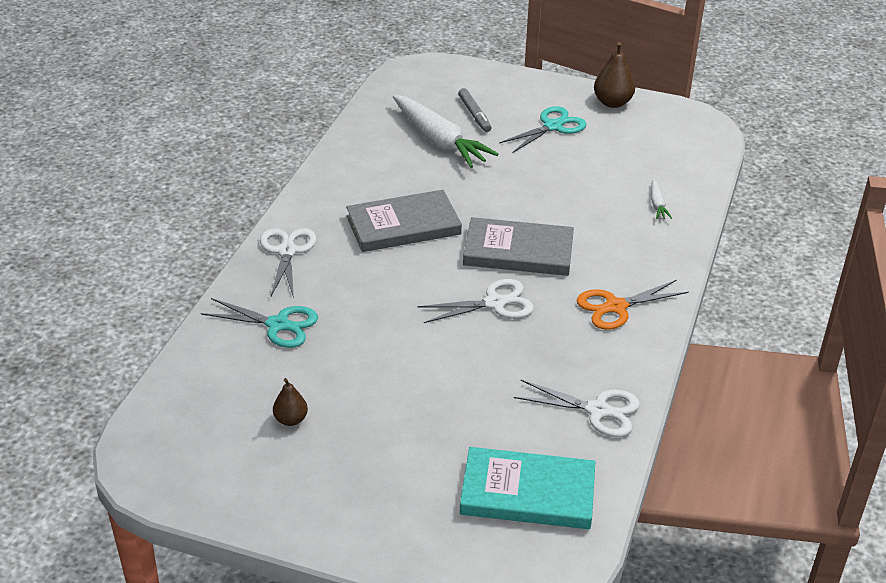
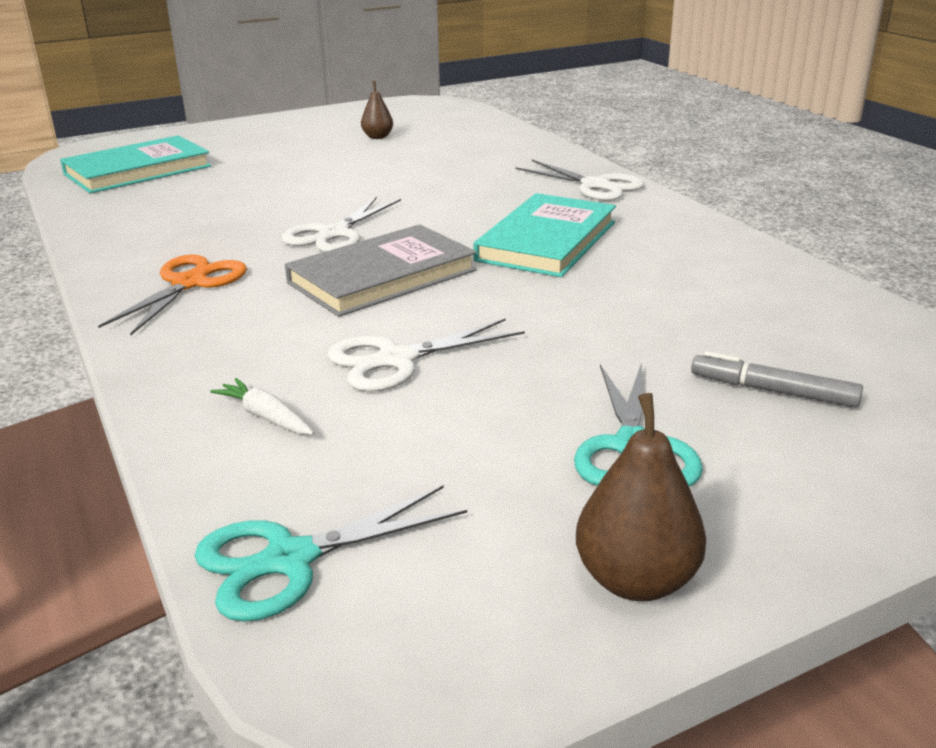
camera: 135 degrees right, 10 degrees down
(278, 325) = (491, 158): turquoise scissors -> turquoise scissors (289, 560)
(403, 225) = (546, 241): grey book -> turquoise book
(439, 141) = (719, 330): white carrot -> none
(598, 410) = (122, 218): white scissors -> white scissors (396, 360)

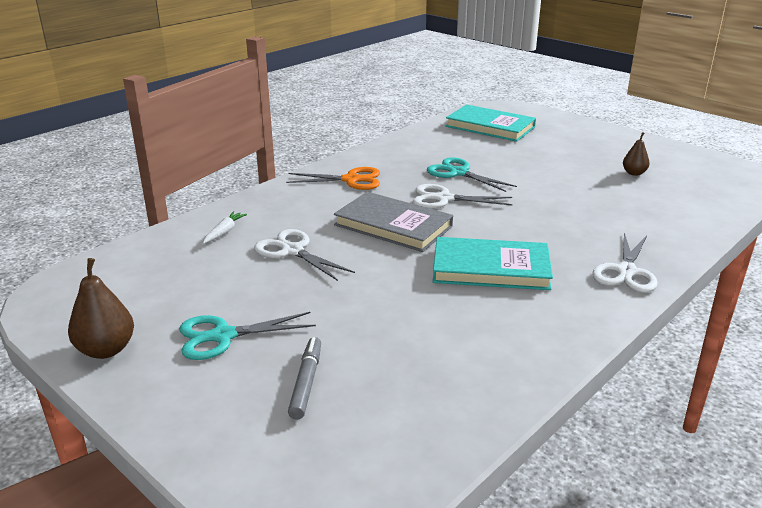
camera: 70 degrees right, 0 degrees up
(289, 560) = (117, 263): turquoise scissors -> turquoise scissors (458, 173)

